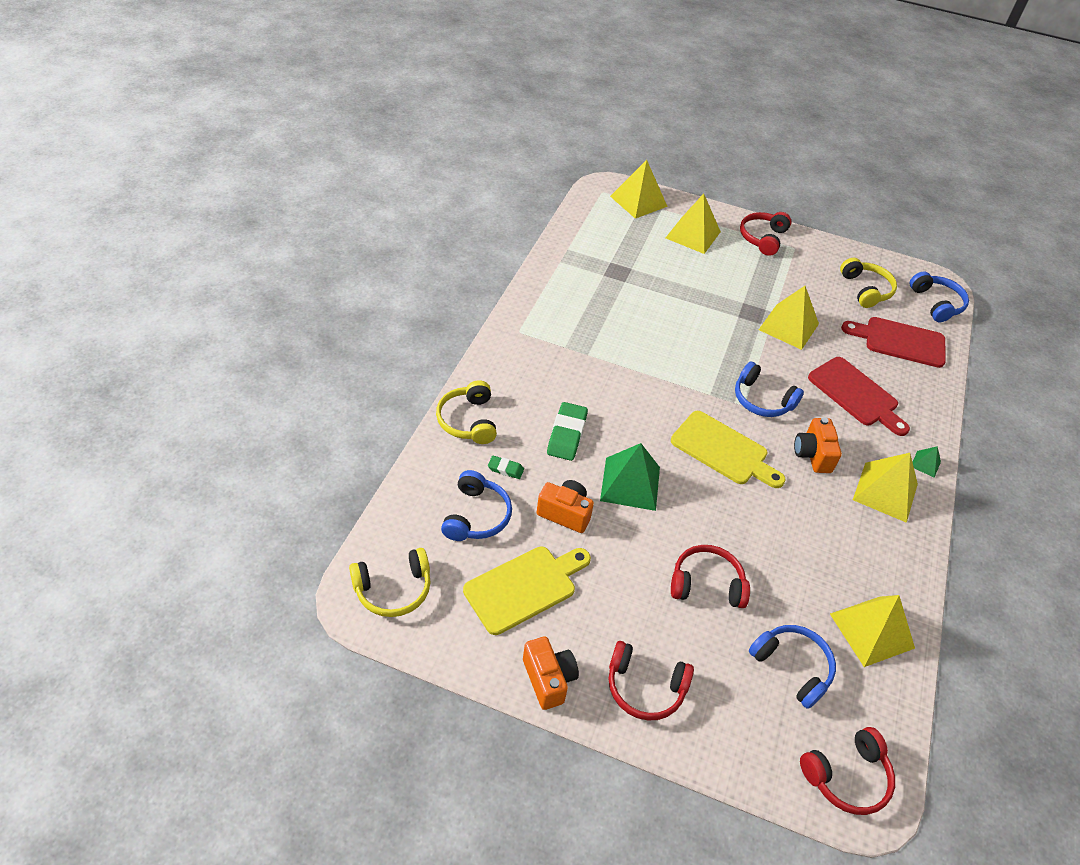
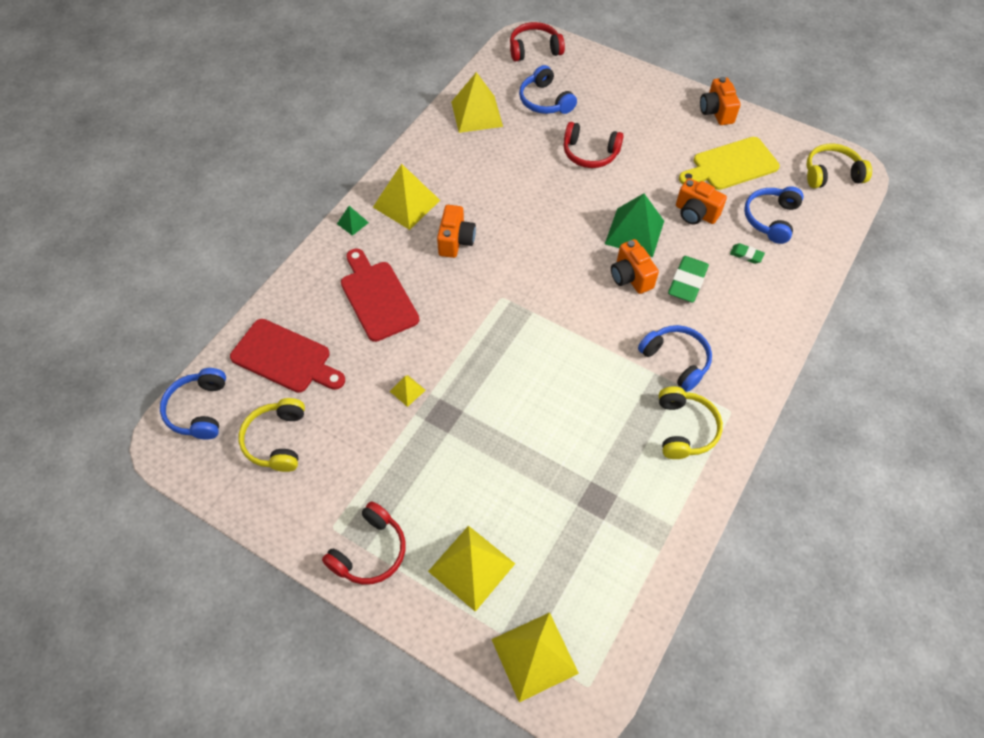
camera: 165 degrees left, 10 degrees up
(468, 420) = (783, 305): yellow headphones -> yellow headphones (684, 429)
(625, 434) = (630, 277): none -> orange camera
(645, 687) = (651, 101): red headphones -> none
(723, 450) = (539, 253): yellow cutting board -> none
(762, 400) = (480, 300): blue headphones -> blue headphones (676, 360)
(788, 326) = (407, 390): yellow pyramid -> yellow pyramid, size x0.47

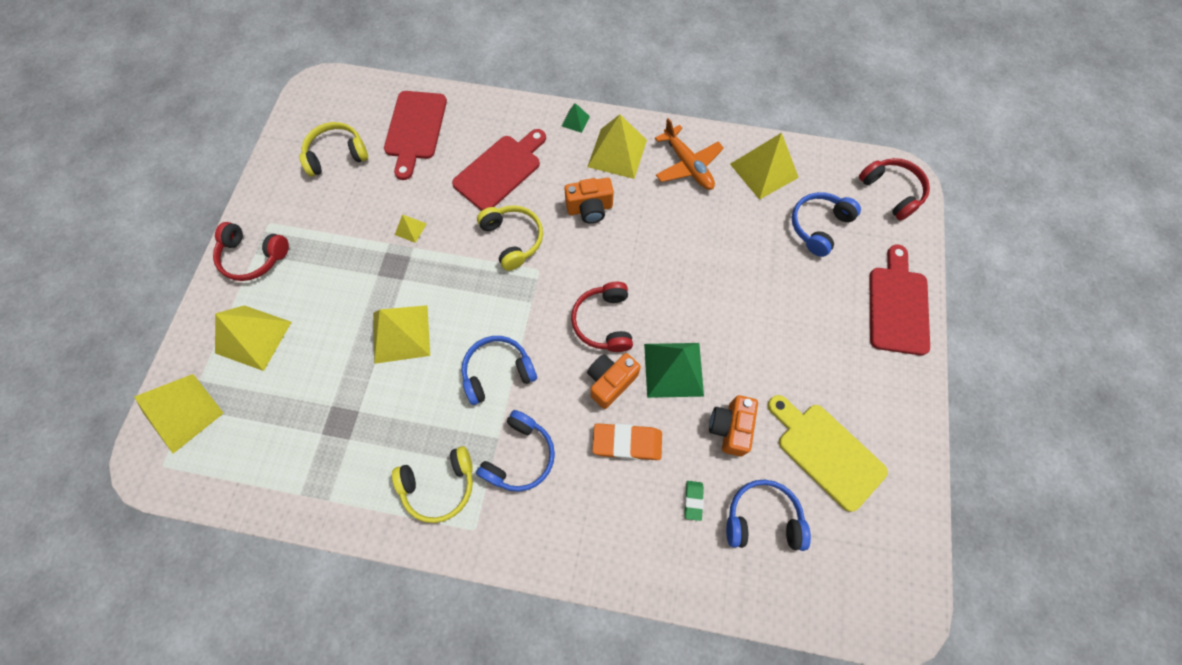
camera: 70 degrees right, 10 degrees up
(199, 410) = (350, 94): blue headphones -> blue headphones (497, 372)
(445, 159) = (687, 165): none -> orange plane
(522, 425) = (401, 334): none -> yellow pyramid
(590, 153) = (765, 293): red headphones -> red headphones (604, 322)
(631, 84) = (897, 305): none -> red cutting board
(687, 282) = (627, 443): green eraser -> orange eraser
(716, 112) = (906, 413): orange camera -> none
(831, 174) = (877, 584): yellow headphones -> yellow headphones (513, 239)

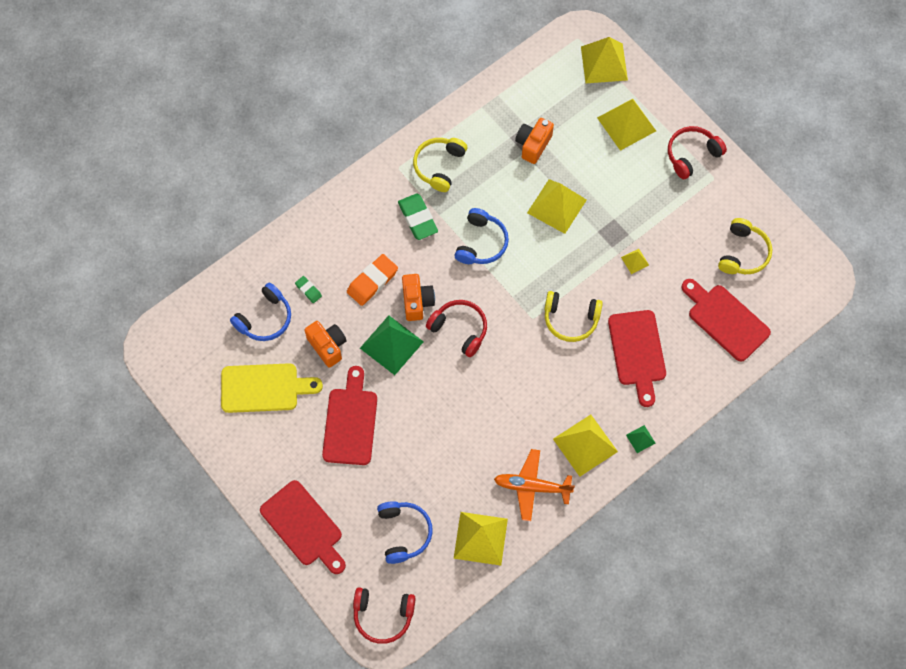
camera: 130 degrees right, 0 degrees up
(520, 456) = (418, 218): blue headphones -> green eraser
(590, 209) = (553, 387): orange camera -> orange camera (533, 145)
(777, 344) = (350, 422): none -> red cutting board

